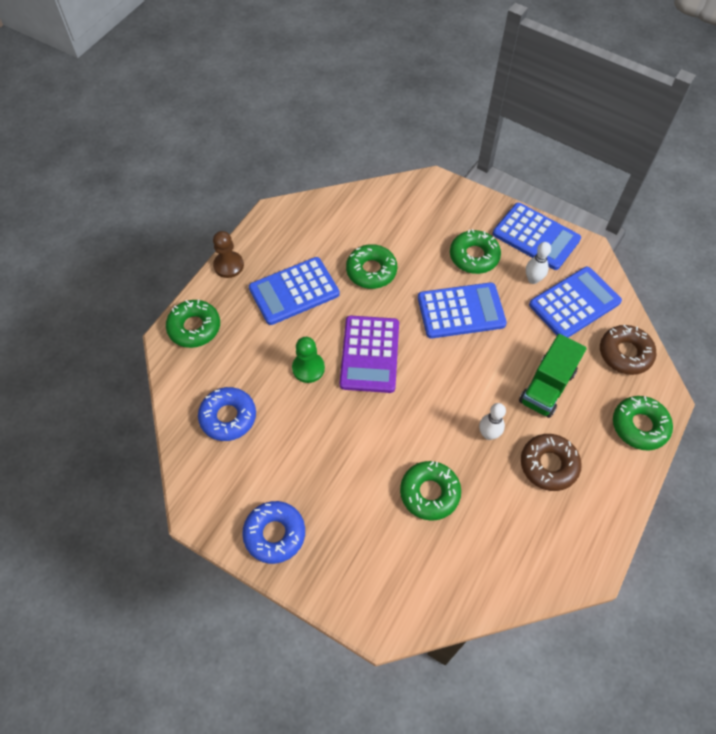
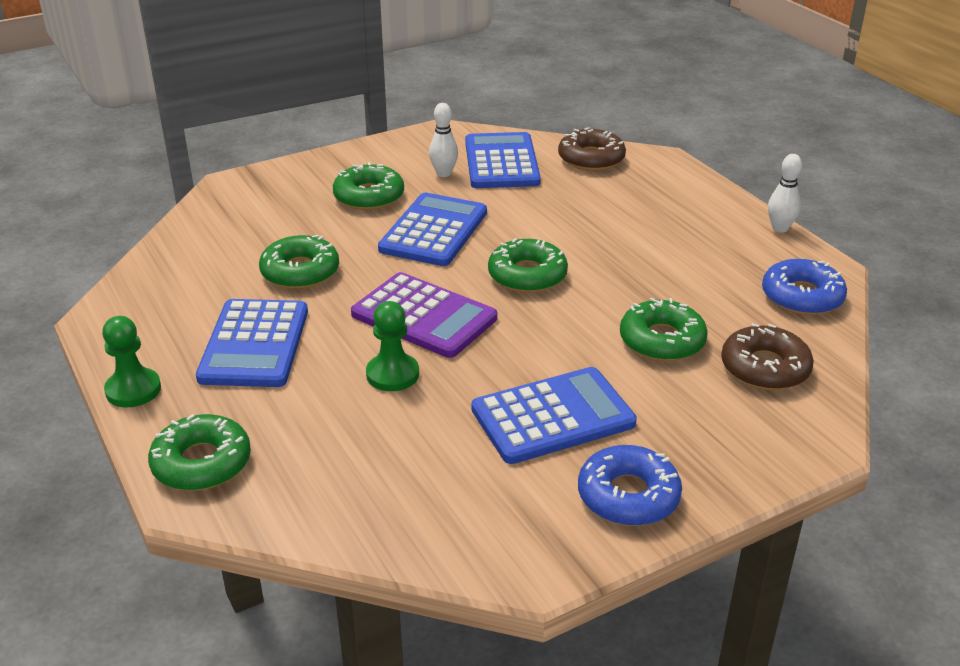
camera: 60 degrees left, 25 degrees down
(228, 265) = (133, 390): brown pawn -> green pawn
(228, 417) = (397, 479): blue donut -> blue donut (802, 296)
(488, 434) = (616, 272): white bowling pin -> white bowling pin (780, 228)
(536, 237) = (390, 152): blue calculator -> blue calculator (553, 417)
(547, 387) = (589, 215): green truck -> none
(548, 465) = (686, 248): brown donut -> brown donut (765, 368)
(639, 426) = (682, 182): green donut -> green donut (527, 275)

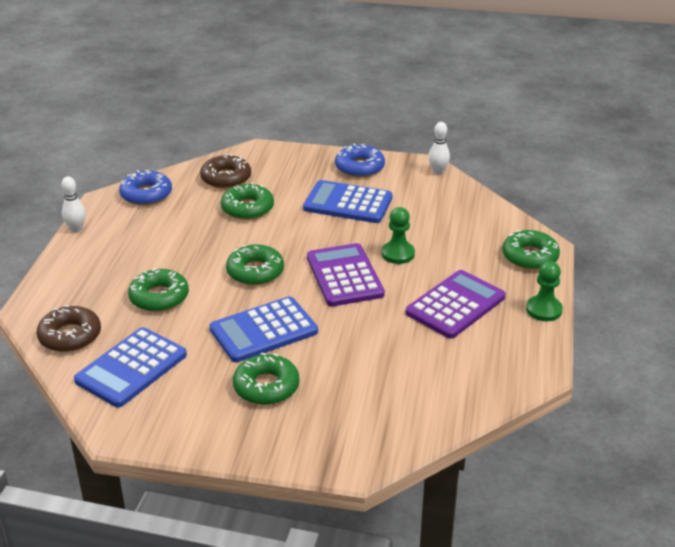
camera: 140 degrees left, 0 degrees up
(254, 344) = (455, 305): blue calculator -> purple calculator
(300, 271) = (383, 342): green donut -> green donut (159, 297)
(444, 173) = (186, 380): white bowling pin -> white bowling pin (438, 171)

